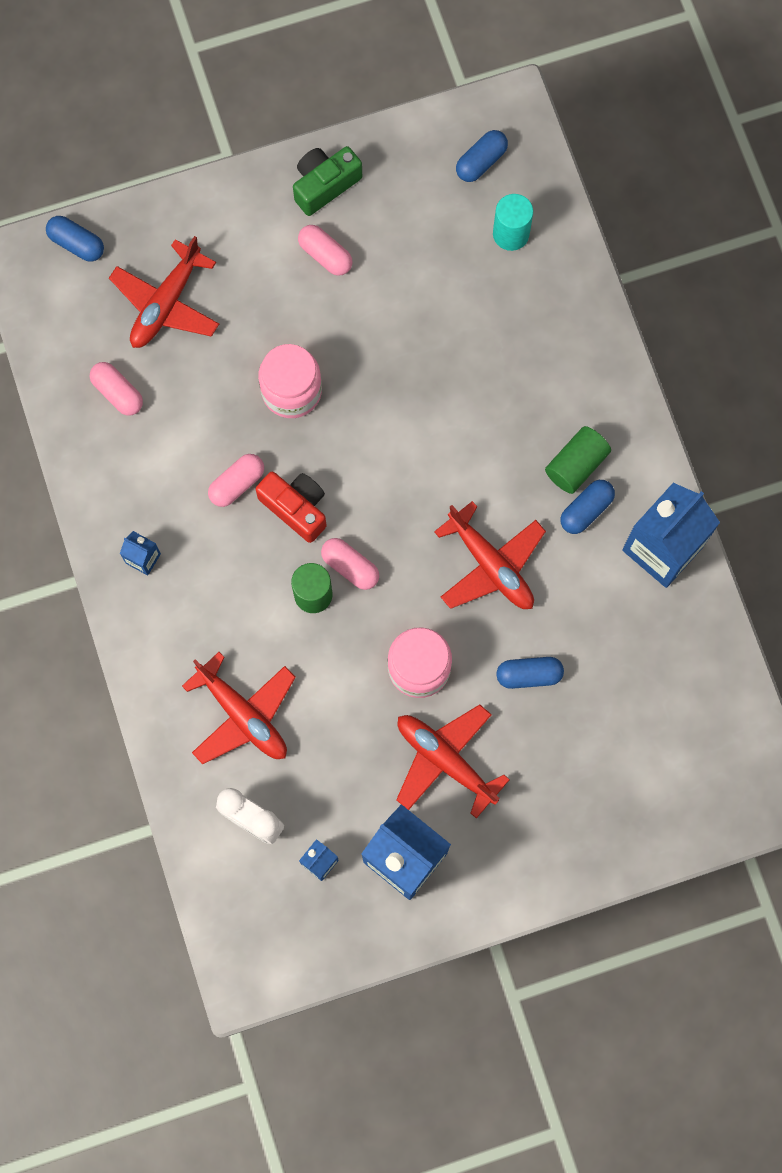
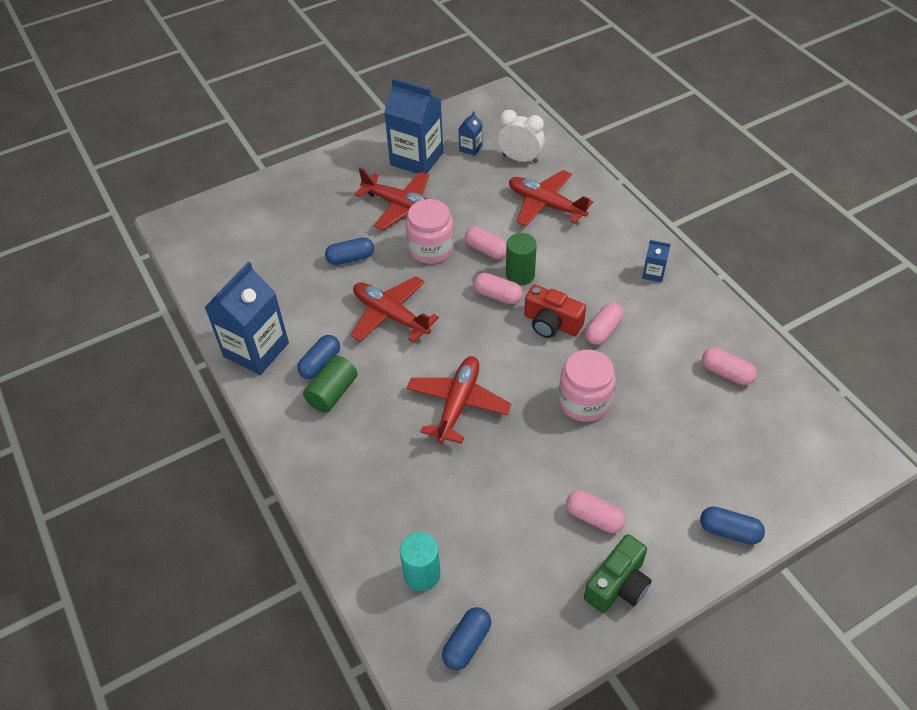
camera: 170 degrees right, 25 degrees down
(77, 244) = (824, 481): blue capsule -> blue capsule (729, 531)
(166, 304) = (720, 447): red plane -> red plane (458, 404)
(345, 648) = (486, 250): none -> pink capsule

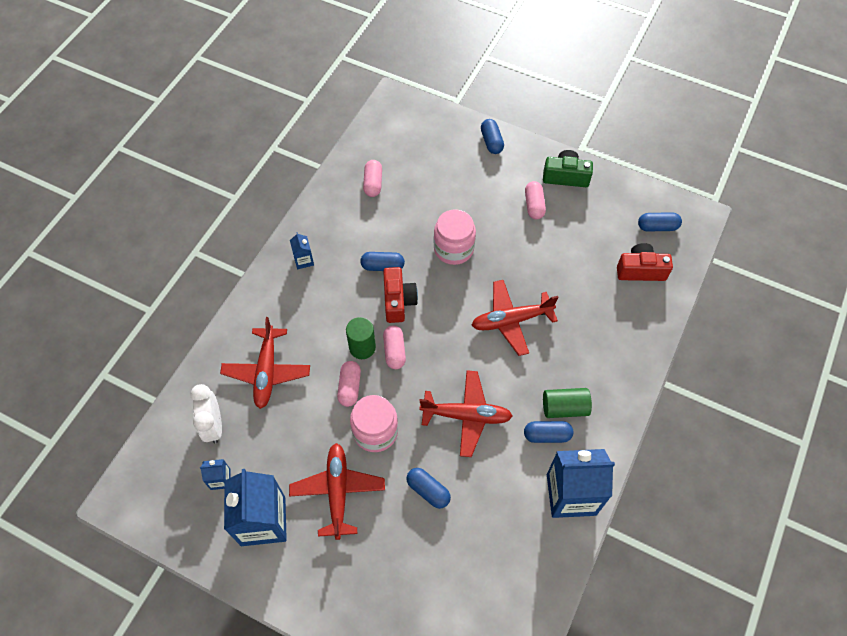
camera: 125 degrees left, 10 degrees up
(390, 315) = (466, 416): red plane -> red plane turned 90 degrees counterclockwise
(422, 574) = (640, 270): turquoise cylinder -> red camera
(603, 330) = (382, 266): pink capsule -> blue capsule

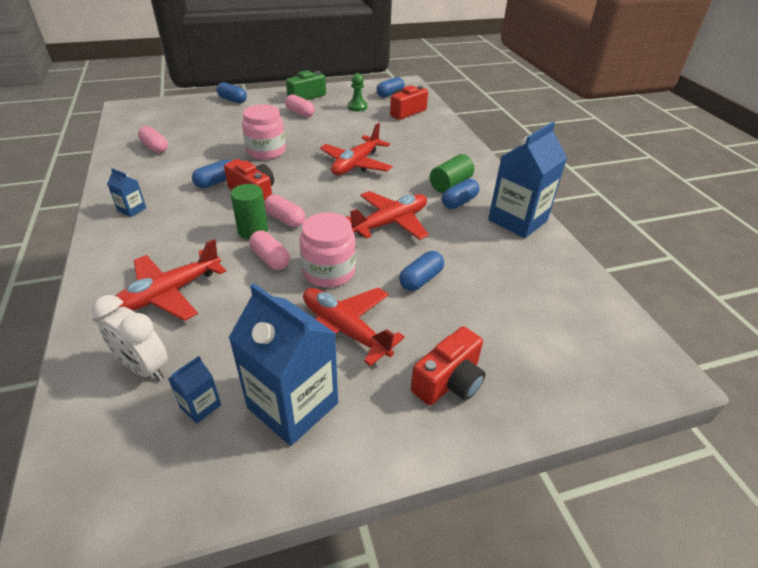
camera: 45 degrees left, 20 degrees down
(267, 371) = (169, 293): red plane -> red plane turned 90 degrees clockwise
(358, 584) = (449, 381): none -> red camera
(428, 490) = (421, 279): blue capsule -> blue capsule turned 45 degrees counterclockwise
(599, 229) = (357, 107): none -> green pawn

